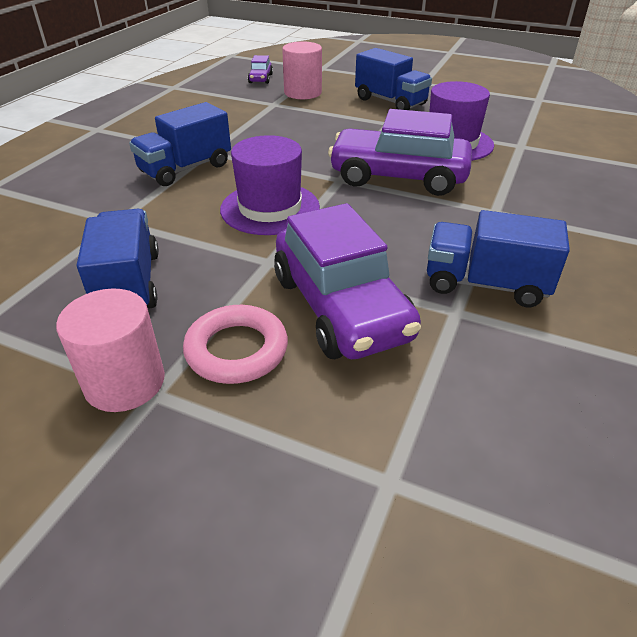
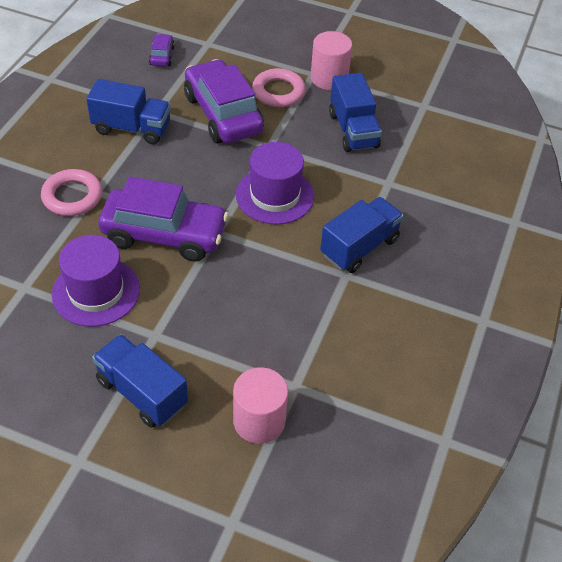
camera: 175 degrees right, 10 degrees up
(260, 79) = (325, 473): purple car -> purple car (162, 56)
(521, 206) = (72, 196): none -> pink ring

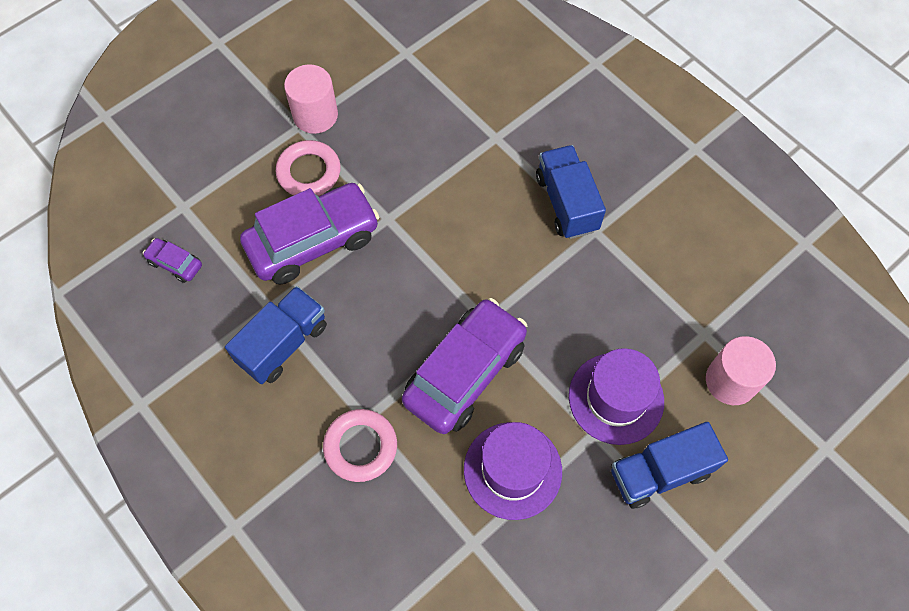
camera: 60 degrees left, 15 degrees up
(223, 114) = (313, 241): purple car -> purple car turned 150 degrees clockwise
(275, 195) = (462, 245): purple hat -> purple hat (616, 398)
(353, 130) = (407, 131): blue truck -> none

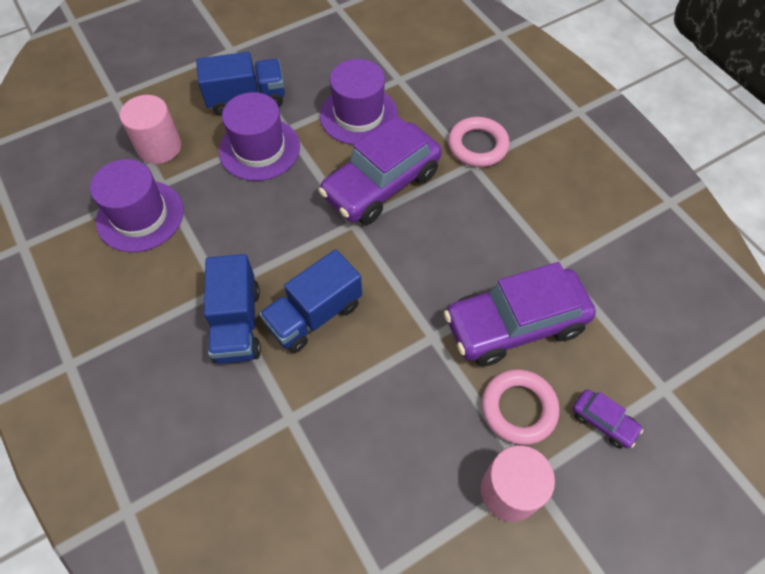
camera: 170 degrees left, 5 degrees down
(175, 263) = (661, 323): purple car -> purple car (603, 421)
(283, 343) = (544, 231): blue truck -> blue truck (314, 315)
(707, 292) = (140, 216): none -> purple hat

